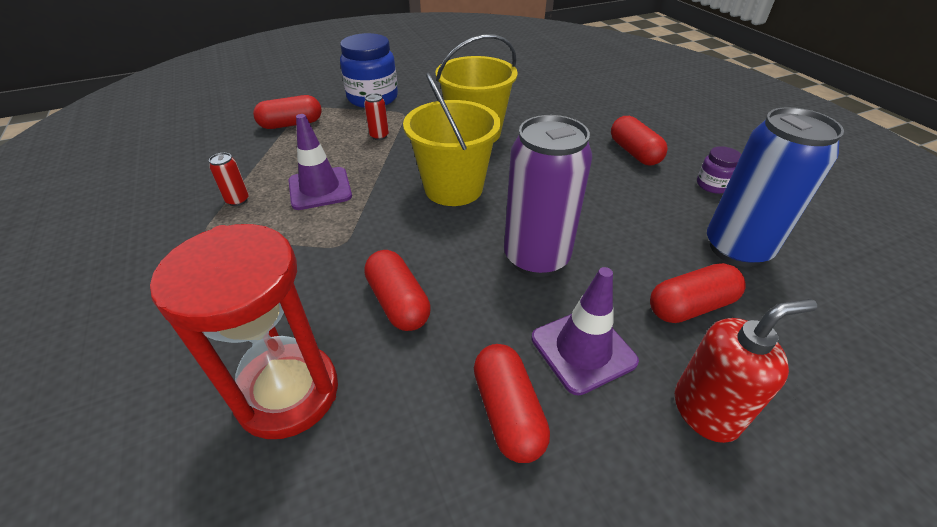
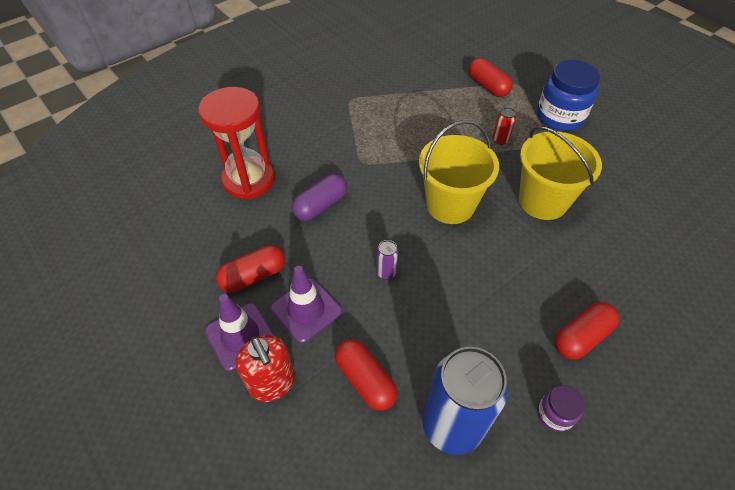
camera: 75 degrees right, 10 degrees up
(238, 200) = (385, 99): red can -> none
(320, 189) = (415, 131): purple traffic cone -> purple traffic cone (240, 336)
(398, 302) = (320, 205): red capsule -> purple capsule
(536, 258) = (386, 272): purple can -> purple can, size x0.40

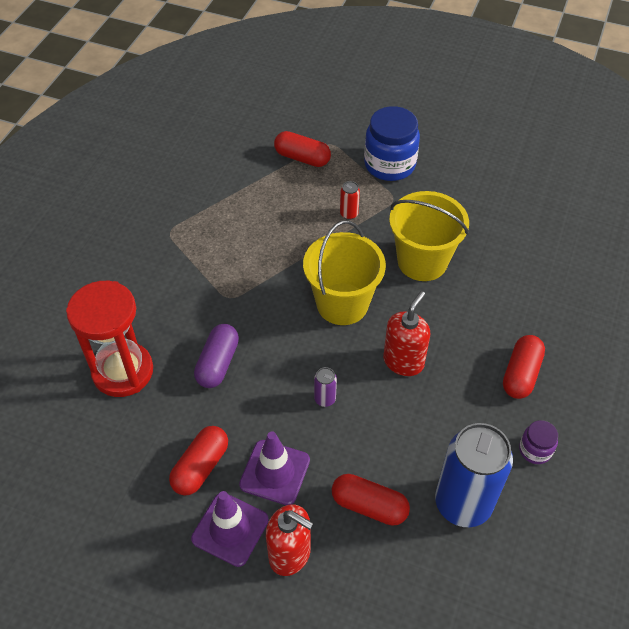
camera: 30 degrees left, 0 degrees up
(474, 274) = (403, 361): none -> red soap dispenser

